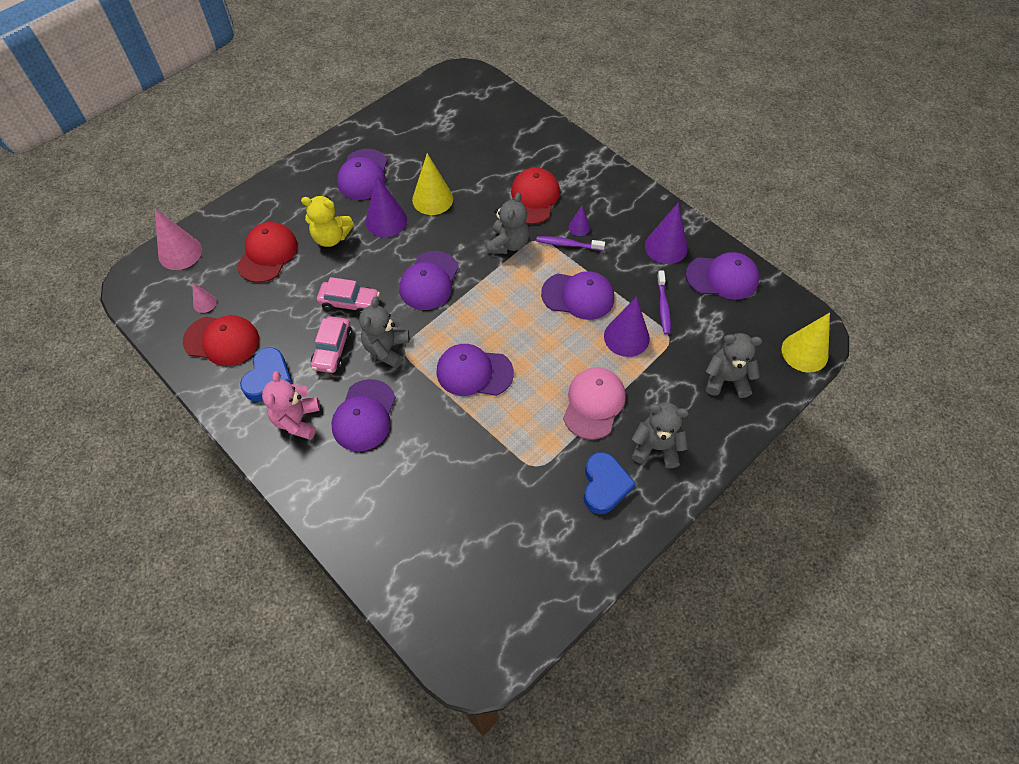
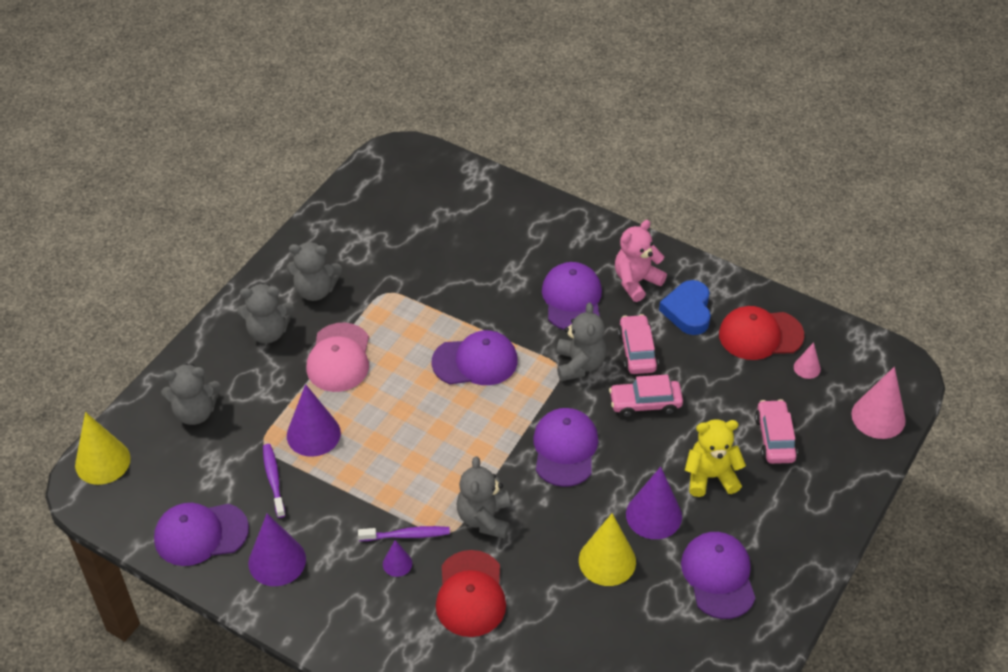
camera: 165 degrees right, 10 degrees down
(267, 254) = (774, 438): red cap -> pink car
(297, 420) = (636, 281): pink teddy bear -> pink teddy bear turned 120 degrees counterclockwise
(578, 296) = (379, 470): purple cap -> none
(604, 485) = (315, 290): blue heart -> grey teddy bear

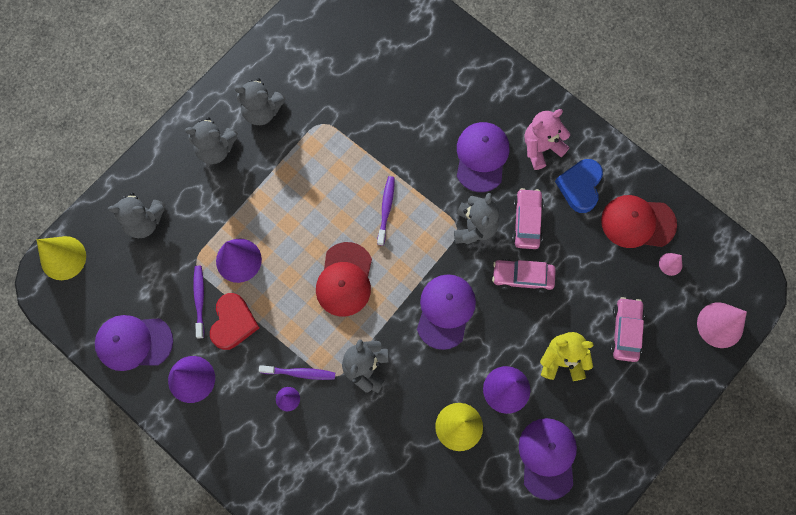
camera: 10 degrees right, 25 degrees up
(318, 497) = (233, 323): none -> red heart
(339, 358) = (271, 186): pink cap -> none
(470, 594) = (342, 438): red cap -> red cap (344, 280)
(475, 361) = (386, 209): purple cap -> purple toothbrush

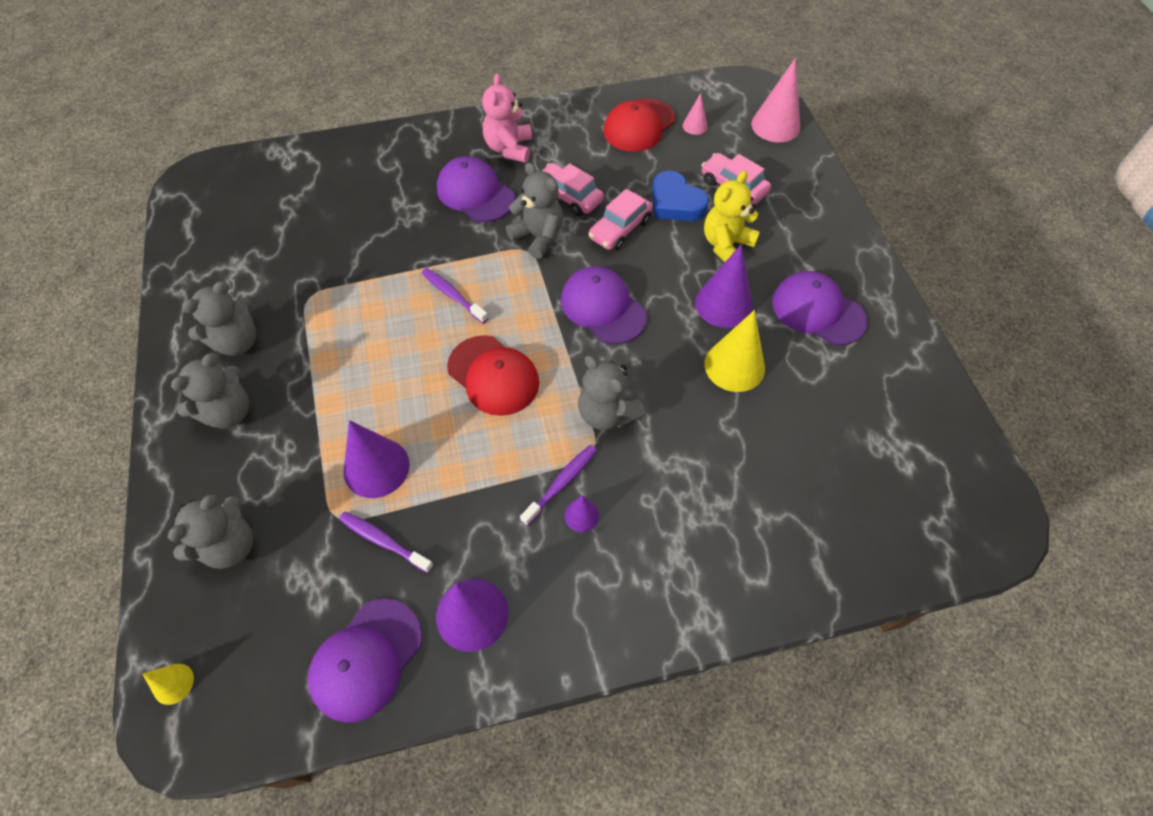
camera: 55 degrees left, 15 degrees down
(63, 258) = (173, 683): yellow cone -> yellow cone, size x0.52
(233, 323) = (444, 519): red heart -> none
(580, 186) = (571, 143): blue heart -> blue heart (675, 203)

